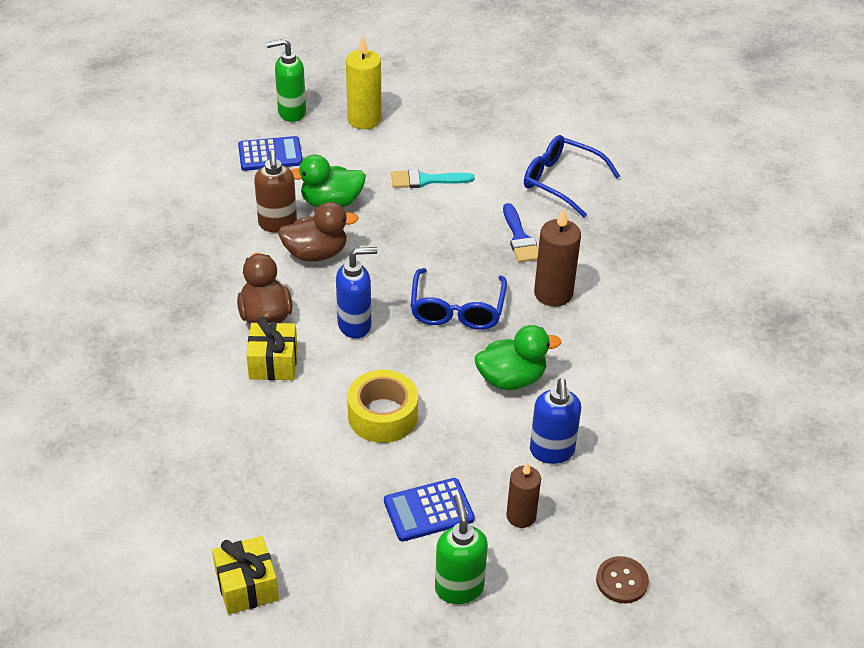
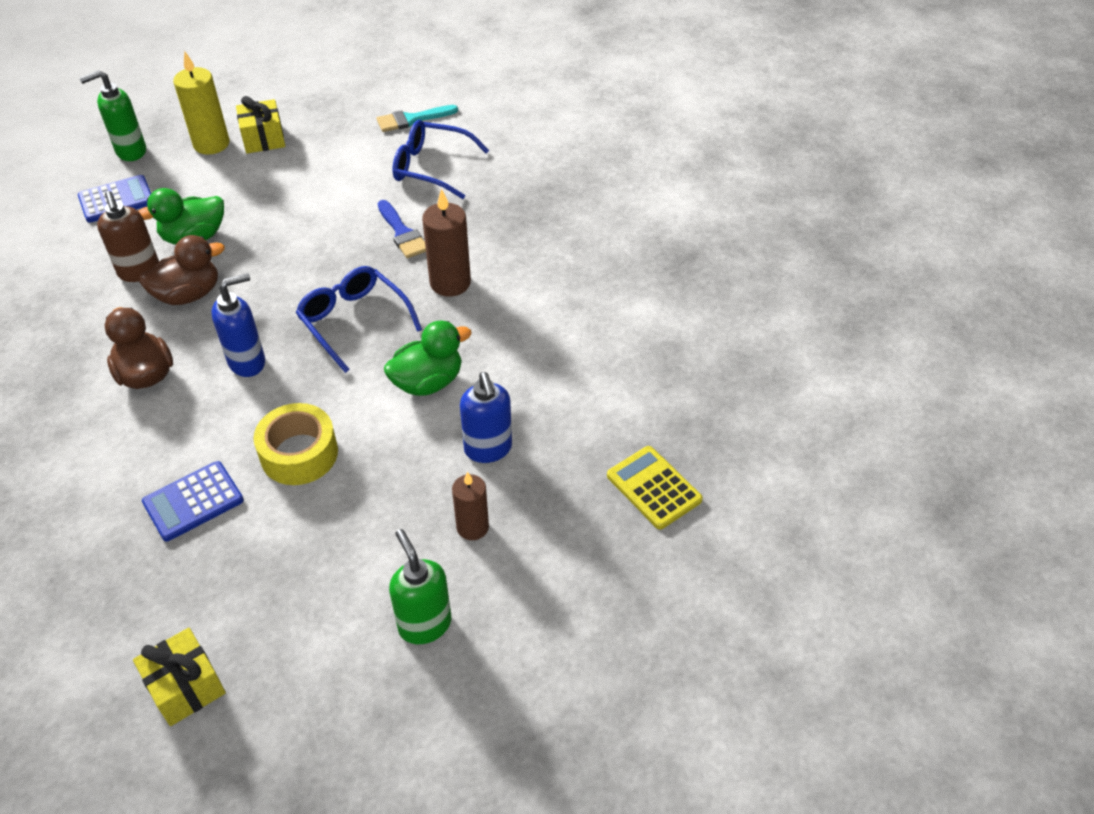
camera: 15 degrees left, 5 degrees up
(273, 363) = (165, 424): yellow gift -> yellow gift (263, 139)
(426, 180) = (290, 193): turquoise brush -> turquoise brush (412, 119)
(428, 510) = (372, 546): blue calculator -> blue calculator (193, 501)
(457, 309) = (354, 321): blue glasses -> blue glasses turned 150 degrees clockwise
(622, 581) = (594, 570): brown button -> none
(696, 522) = (653, 488): none -> yellow calculator

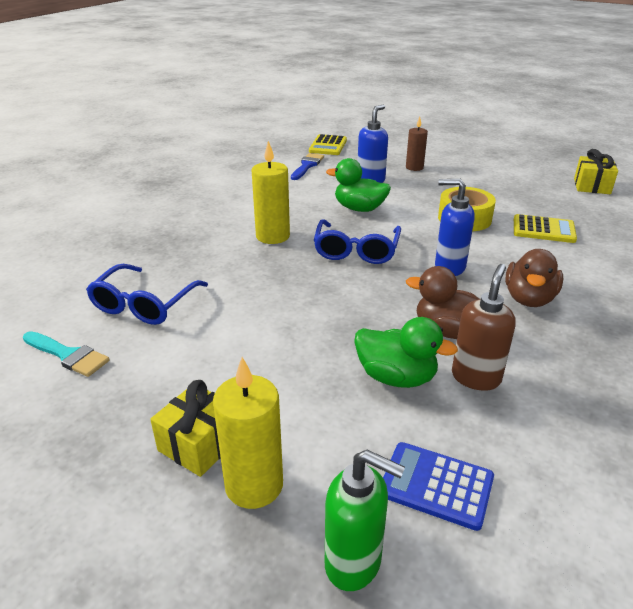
camera: 130 degrees left, 15 degrees down
(193, 501) = (543, 230): blue calculator -> yellow calculator
(402, 233) = (247, 276): blue brush -> blue brush (307, 166)
(424, 624) = (469, 159): green soap dispenser -> none
(431, 167) = (144, 304): blue glasses -> blue glasses turned 45 degrees clockwise
(450, 283) = (272, 236): brown candle -> yellow candle

